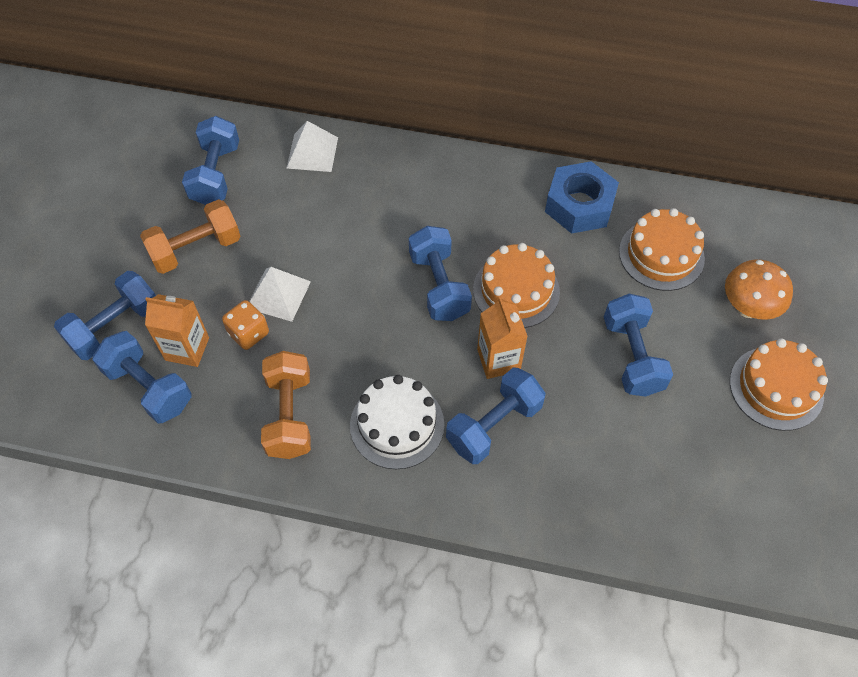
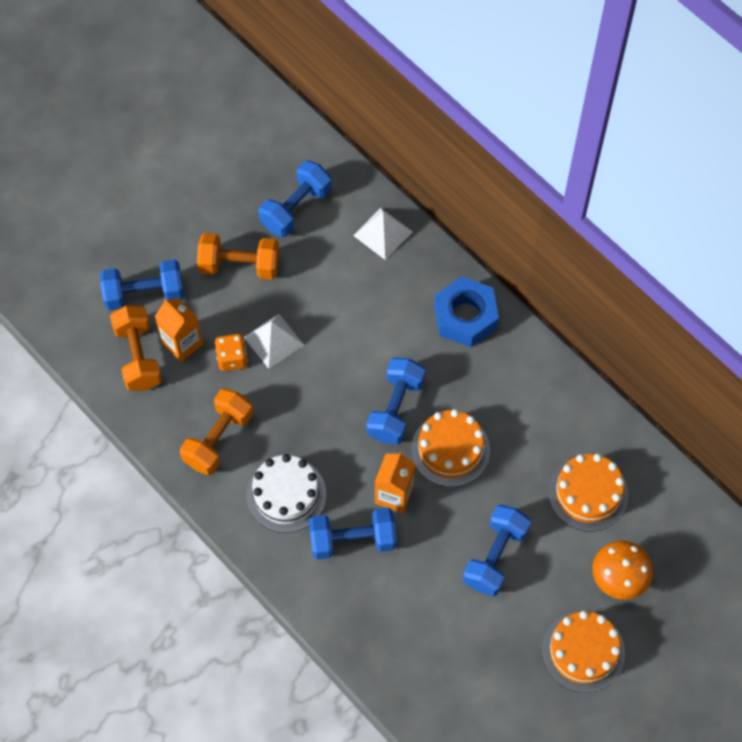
camera: 35 degrees right, 5 degrees up
(149, 387) = (138, 356): blue dumbbell -> orange dumbbell
(579, 205) = (558, 411): blue nut -> blue nut (465, 317)

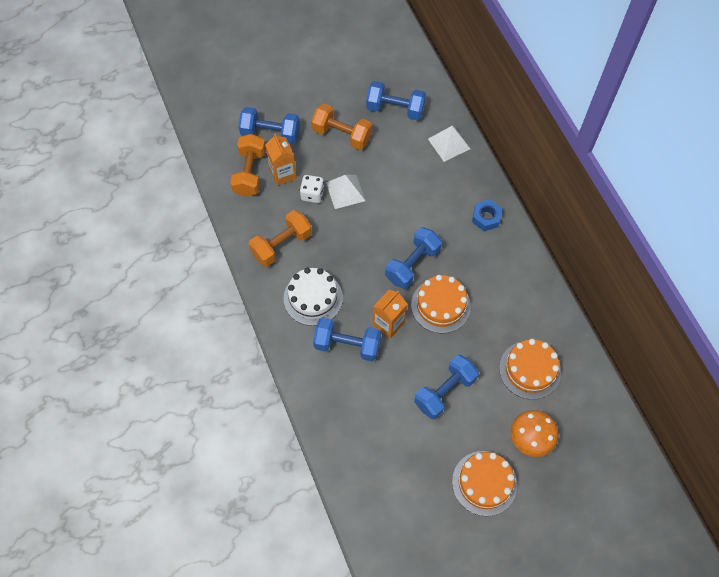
camera: 20 degrees right, 0 degrees up
(232, 358) = (312, 194): orange dice -> white dice
(296, 208) = (395, 109): blue dumbbell -> blue dumbbell turned 45 degrees clockwise
(465, 317) = (486, 218): blue nut -> blue nut, size x0.61

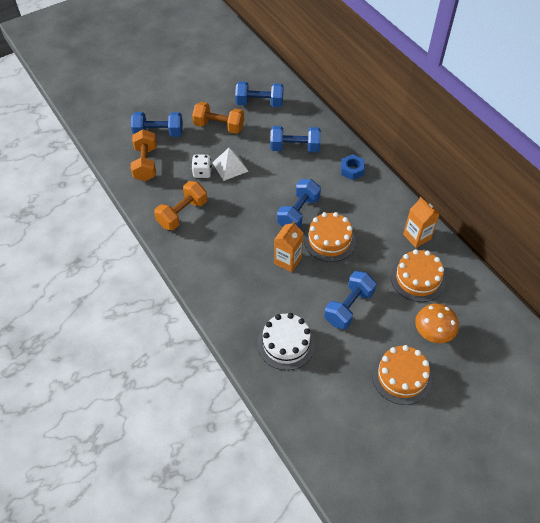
camera: 10 degrees left, 10 degrees down
(283, 173) = (174, 160): orange carton -> orange carton (417, 236)
(313, 298) = (217, 250): white cake -> white cake (286, 343)
(347, 345) = (255, 283): blue dumbbell -> blue dumbbell (295, 148)
(449, 143) = (308, 121): white pyramid -> none

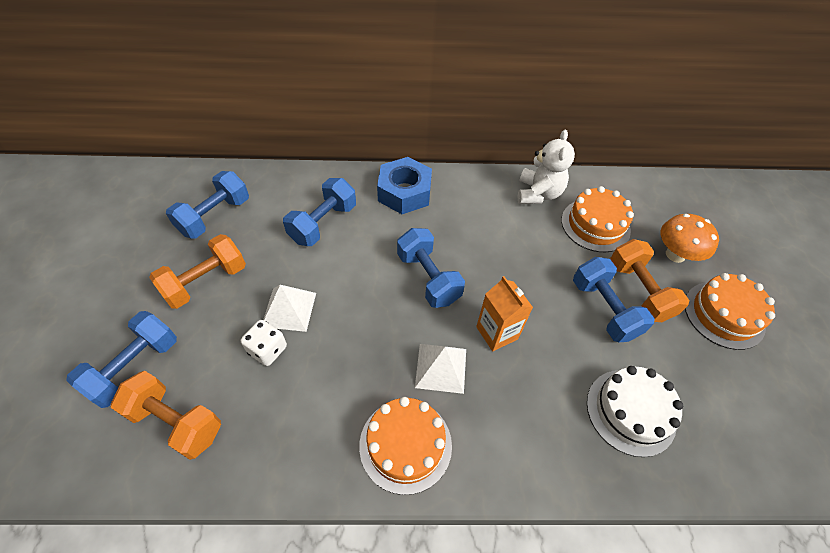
camera: 60 degrees left, 0 degrees up
(182, 214) = (321, 422): orange dumbbell -> orange dumbbell (638, 291)
(246, 245) = (441, 367): none -> white pyramid
(329, 240) = (493, 271): orange cake -> orange cake (405, 445)
(352, 170) = (404, 192): blue nut -> blue nut, size x1.63
(417, 236) = (538, 194): orange carton -> white teddy bear

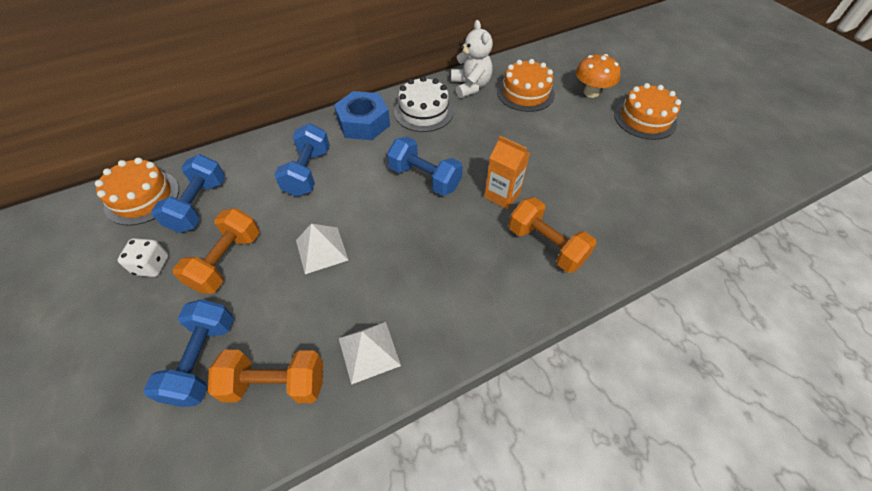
camera: 25 degrees left, 0 degrees up
(267, 350) = (323, 289): white dice -> white dice (152, 265)
(405, 445) = (485, 304): orange cake -> orange cake (142, 197)
(441, 367) = (476, 237): white pyramid -> white pyramid (369, 351)
(604, 309) = (567, 147): blue dumbbell -> none
(630, 411) = (626, 206): white cake -> white cake (423, 111)
(638, 291) = (582, 125): orange dumbbell -> orange dumbbell (546, 245)

